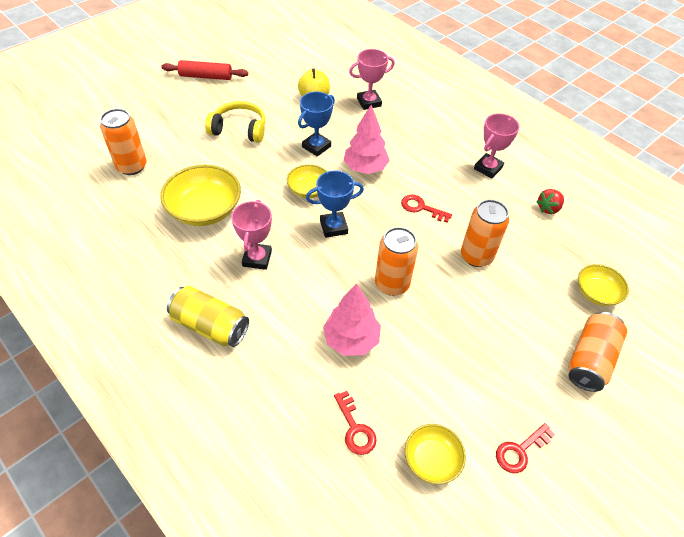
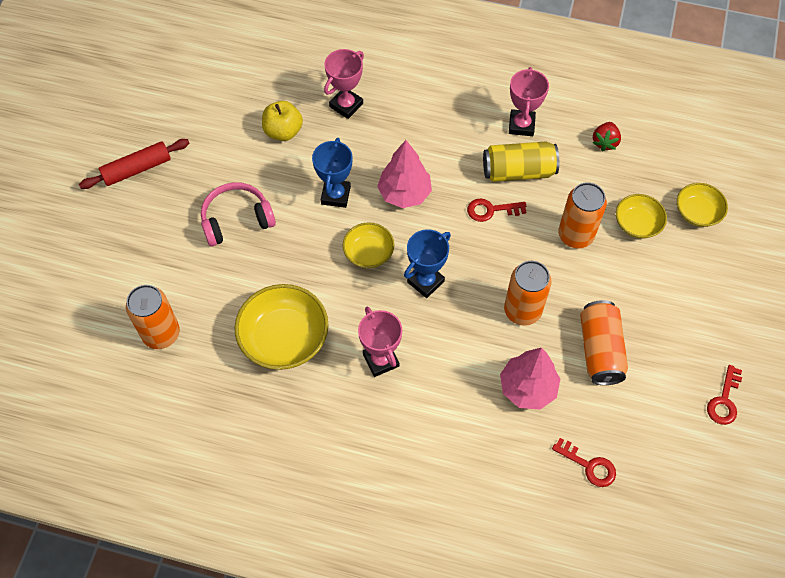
camera: 30 degrees left, 10 degrees up
(210, 326) = (395, 454): yellow can -> yellow can (518, 171)
(239, 129) = (236, 220): yellow headphones -> pink headphones
(432, 459) = (665, 452): yellow bowl -> yellow bowl (637, 224)
(590, 359) = (728, 283): orange can -> orange can (600, 350)

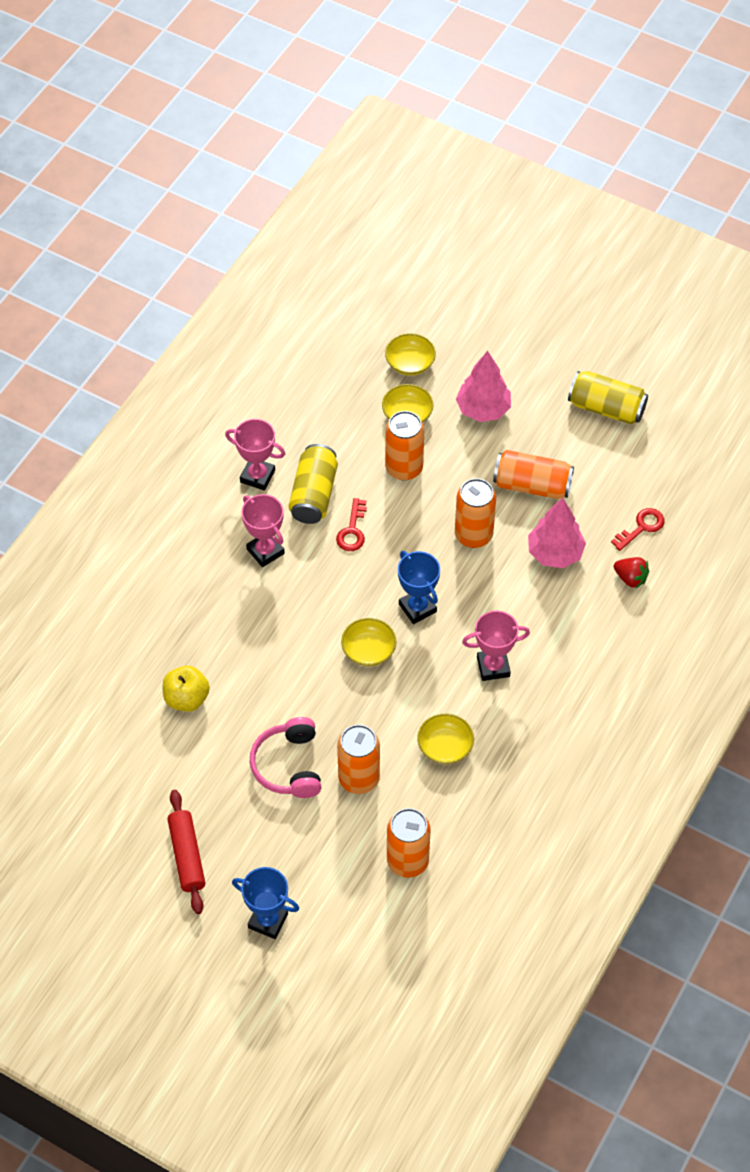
camera: 75 degrees left, 5 degrees down
(236, 276) = (359, 778): none -> orange can
(284, 338) = (445, 746): yellow bowl -> yellow bowl, size x0.59
(336, 195) = (288, 665): blue trophy -> blue trophy (268, 920)
(346, 105) = (173, 630): pink trophy -> pink trophy (265, 551)
(404, 193) = (307, 601): pink tree -> pink tree (483, 409)
(605, 142) = (304, 411): red strawberry -> red strawberry (630, 578)
(724, 400) = (606, 408): red key -> yellow can

